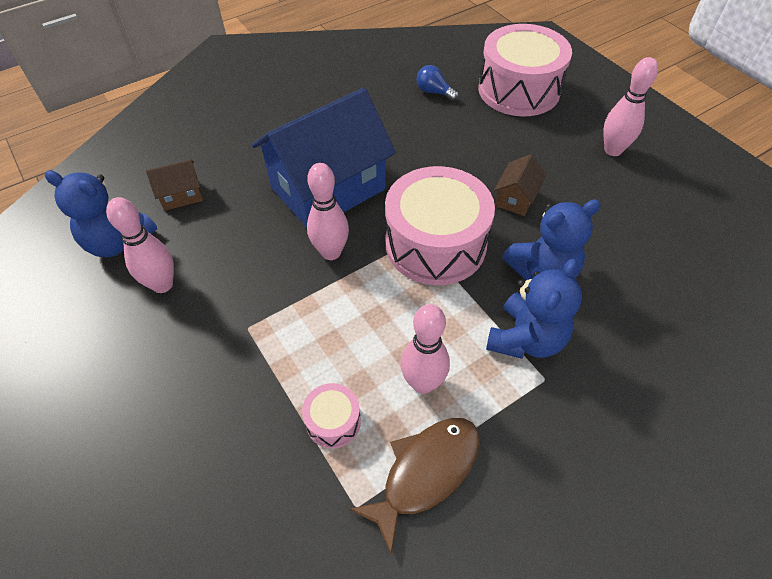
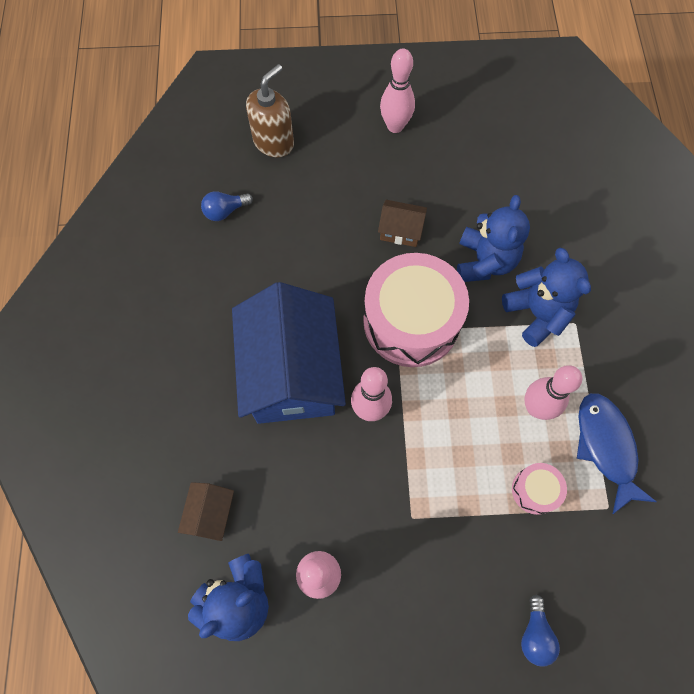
camera: 60 degrees left, 15 degrees up
(179, 489) = (535, 634): none -> blue light bulb
(425, 473) = (606, 447): brown fish -> blue fish
(516, 198) = (400, 231): brown house -> brown house turned 45 degrees counterclockwise
(519, 90) = (274, 142): pink drum -> brown soap dispenser

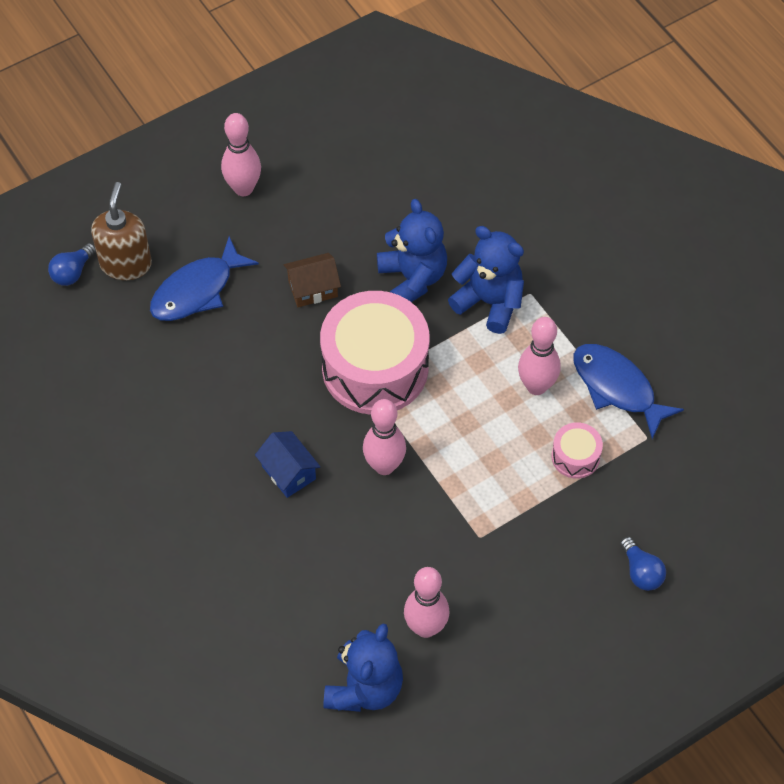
camera: 30 degrees left, 10 degrees down
(211, 513) = (291, 632): brown house -> none
(225, 211) = (120, 356): blue light bulb -> blue light bulb (72, 272)
(291, 373) = (288, 472): blue house -> blue house, size x0.42
(312, 188) = (197, 290): none -> blue fish

